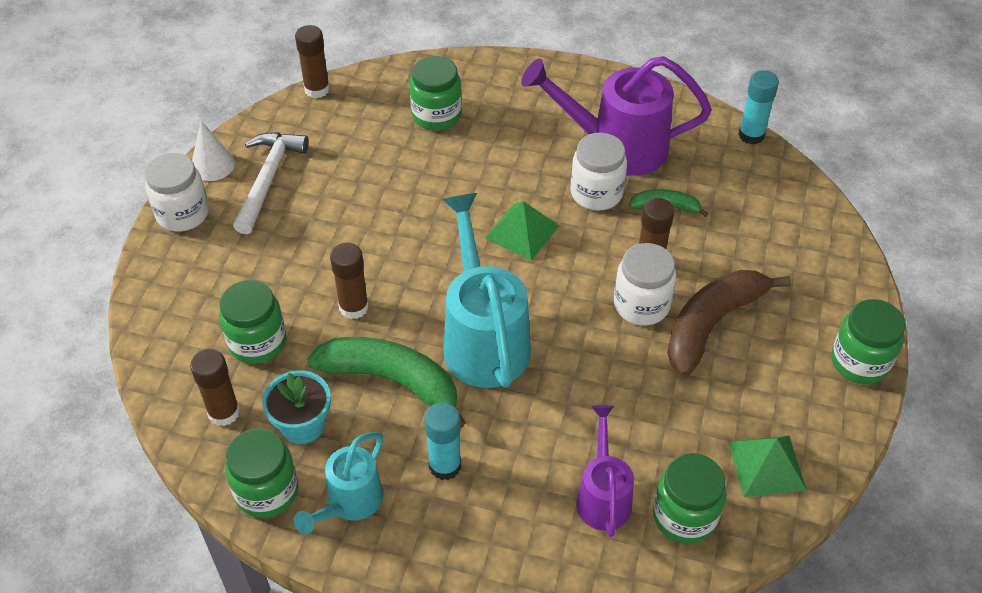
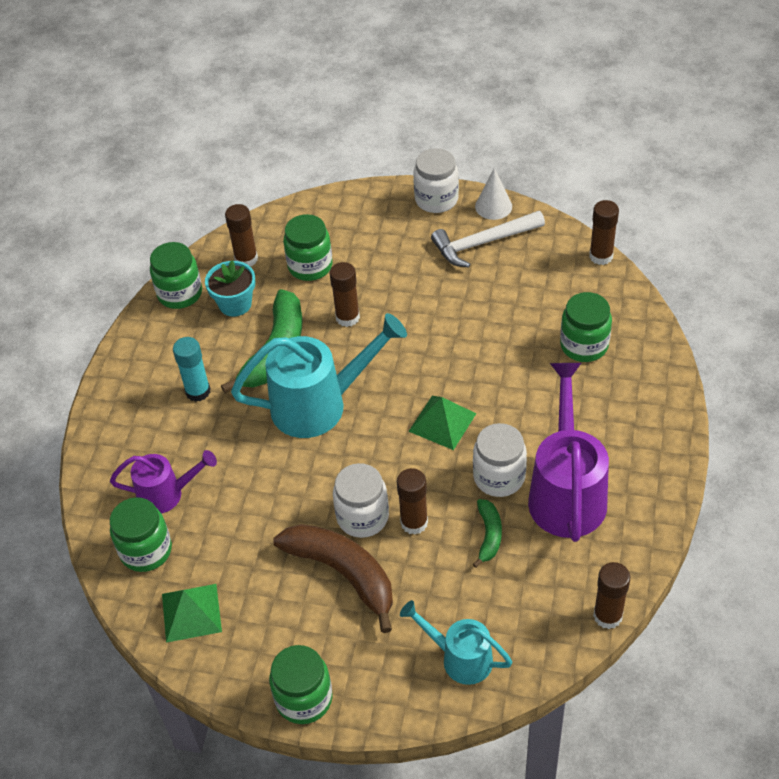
camera: 90 degrees right, 0 degrees up
(268, 179) = (482, 243): white hammer -> white hammer turned 150 degrees clockwise
(349, 503) = (168, 340): turquoise watering can -> turquoise watering can (459, 658)
(751, 135) = (607, 616): turquoise glue stick -> brown glue stick

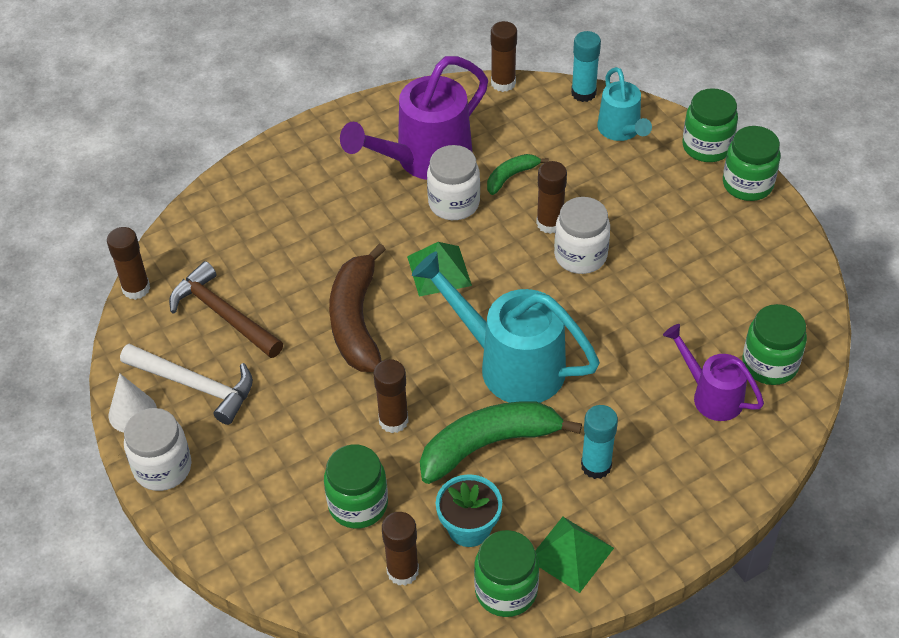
camera: 135 degrees left, 0 degrees up
(191, 612) = (775, 293): green pyramid -> green pyramid (571, 553)
(343, 573) = (638, 232): brown banana -> brown banana (356, 321)
(529, 286) = (223, 314): none -> brown hammer
(534, 669) = (583, 93): none -> turquoise glue stick
(584, 345) = (262, 236): green jar -> green jar (707, 146)

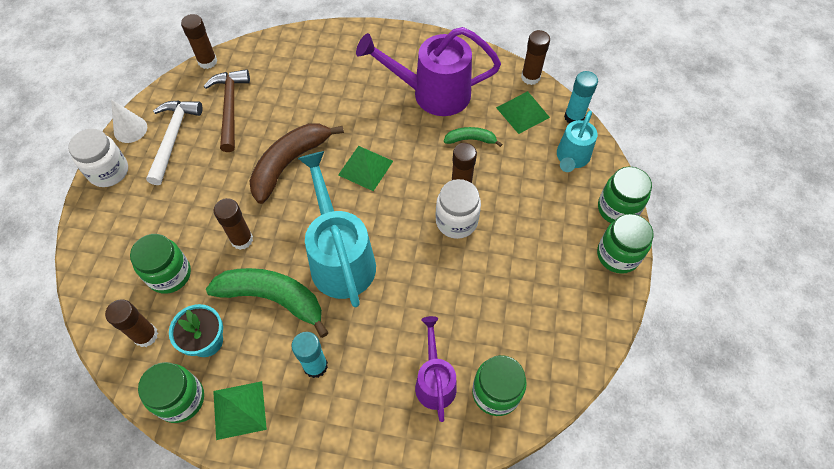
camera: 40 degrees right, 10 degrees up
(195, 386) = (173, 138): white hammer -> white hammer turned 150 degrees counterclockwise
(454, 203) = (419, 132): white jar -> none
(532, 120) = (522, 112): none -> green pyramid

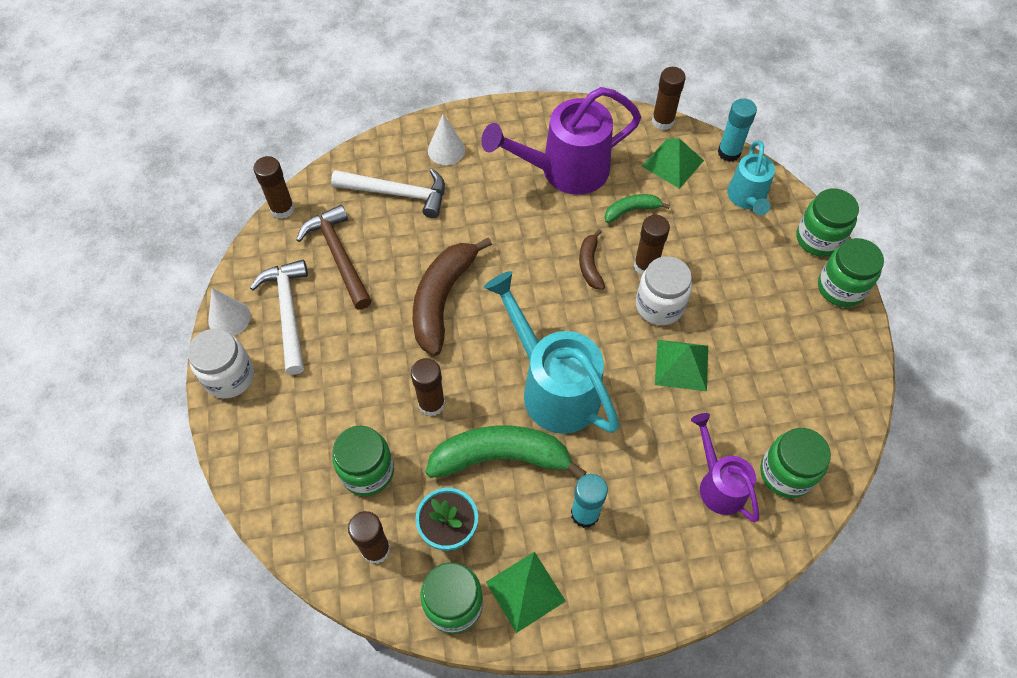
camera: 20 degrees left, 0 degrees up
(296, 74) = (398, 193): none -> white hammer
(348, 52) = (446, 150): none -> white cone
(365, 168) = (531, 277): green pyramid -> green pyramid (681, 365)
(416, 172) = (590, 264): none -> brown banana

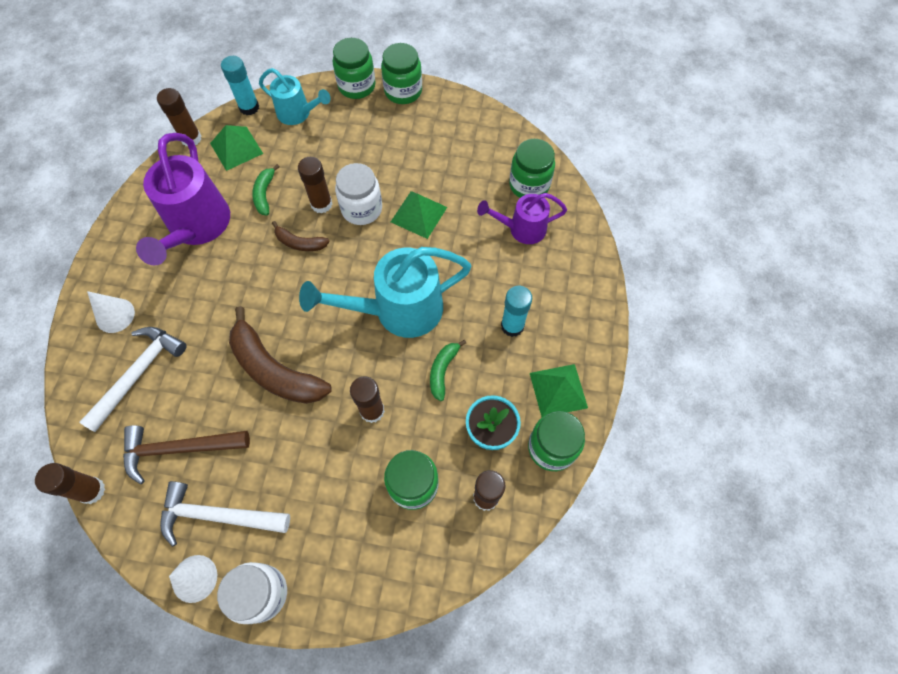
camera: 70 degrees left, 5 degrees up
(501, 457) = (443, 371): green banana -> green banana, size x0.51

